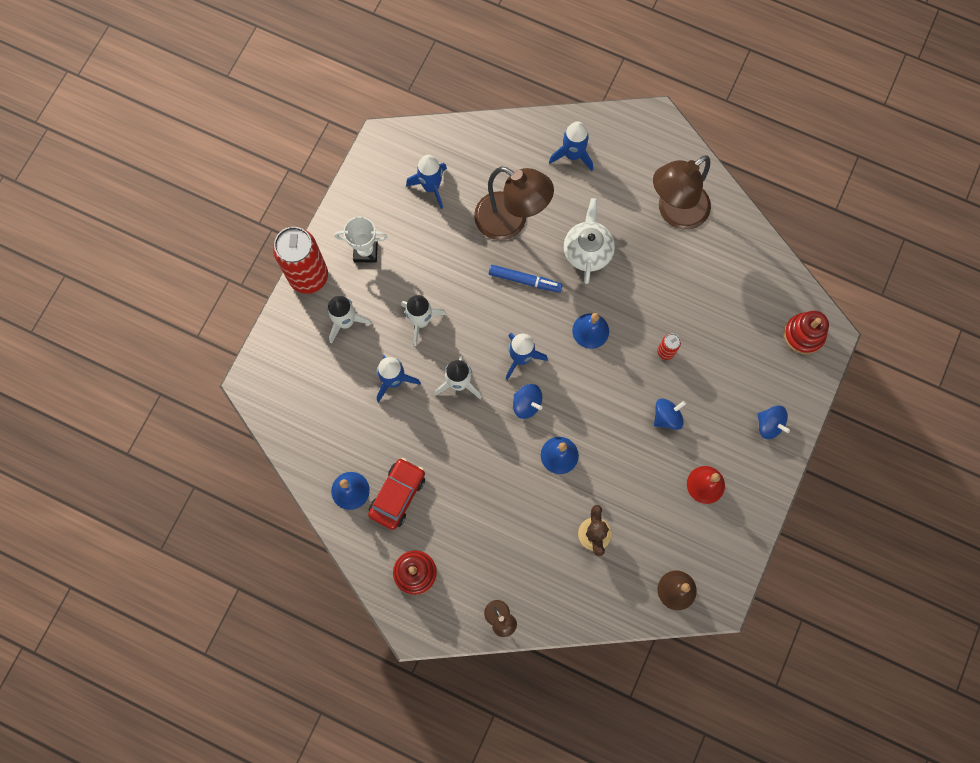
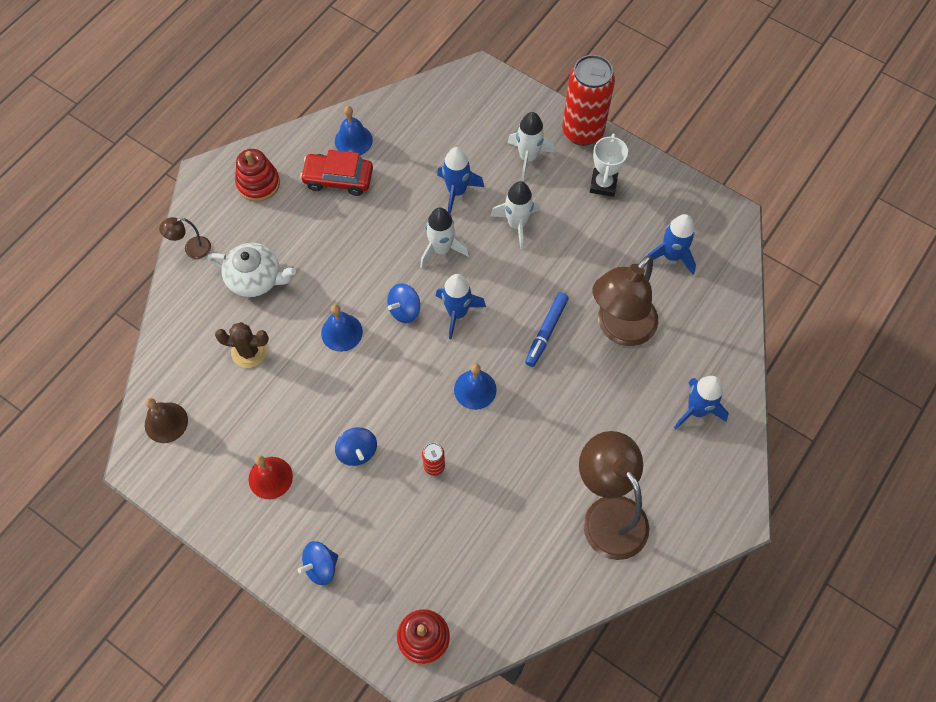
camera: 100 degrees right, 10 degrees down
(397, 495) = (338, 179): red car -> red car turned 150 degrees clockwise
(587, 250) = (572, 404): white teapot -> white teapot (255, 278)

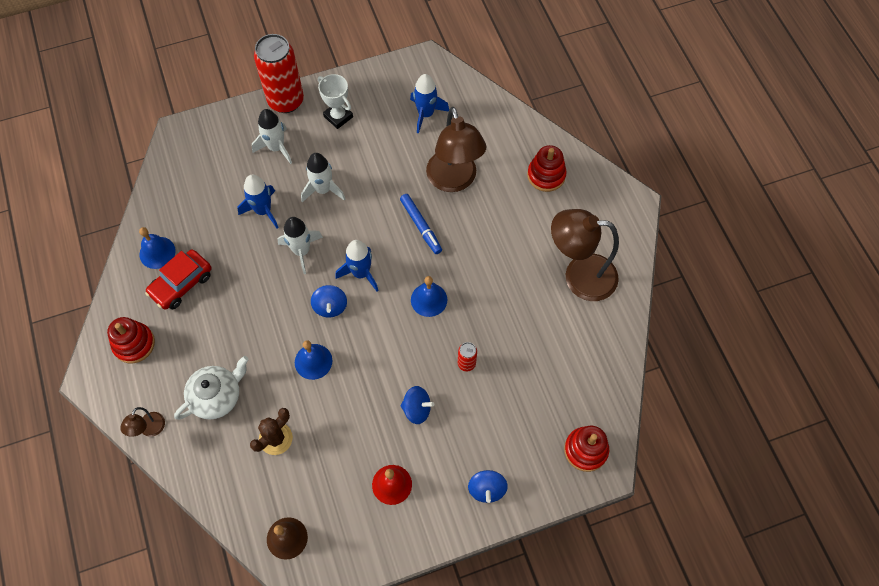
camera: 55 degrees left, 0 degrees up
(697, 410) = (546, 175): blue rocket -> red stacking toy

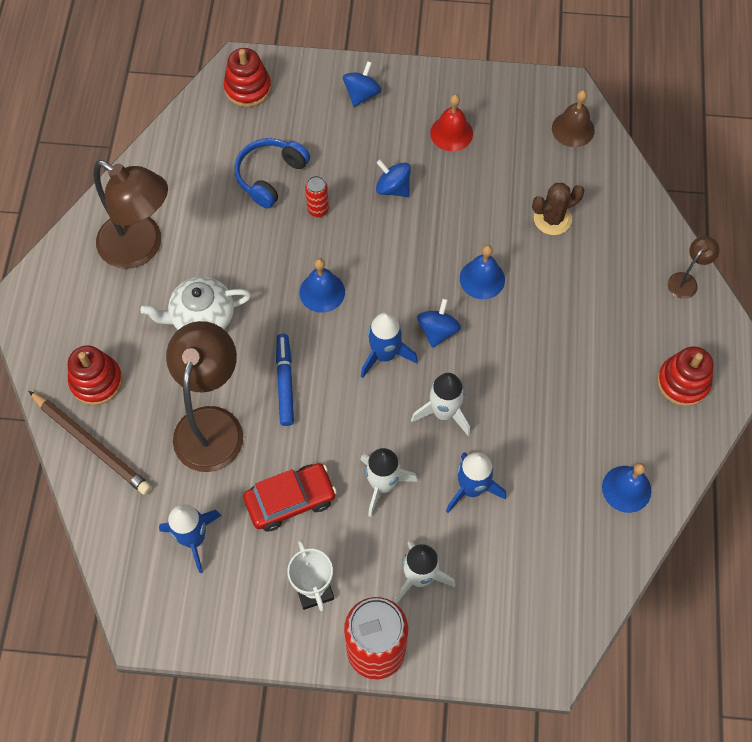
camera: 155 degrees left, 0 degrees up
(181, 284) = (606, 433): red car -> red car (290, 500)
(217, 396) = (602, 285): white teapot -> white teapot (201, 317)
(520, 376) = (270, 176): none -> blue headphones
(522, 138) = (92, 444): none -> brown pencil

